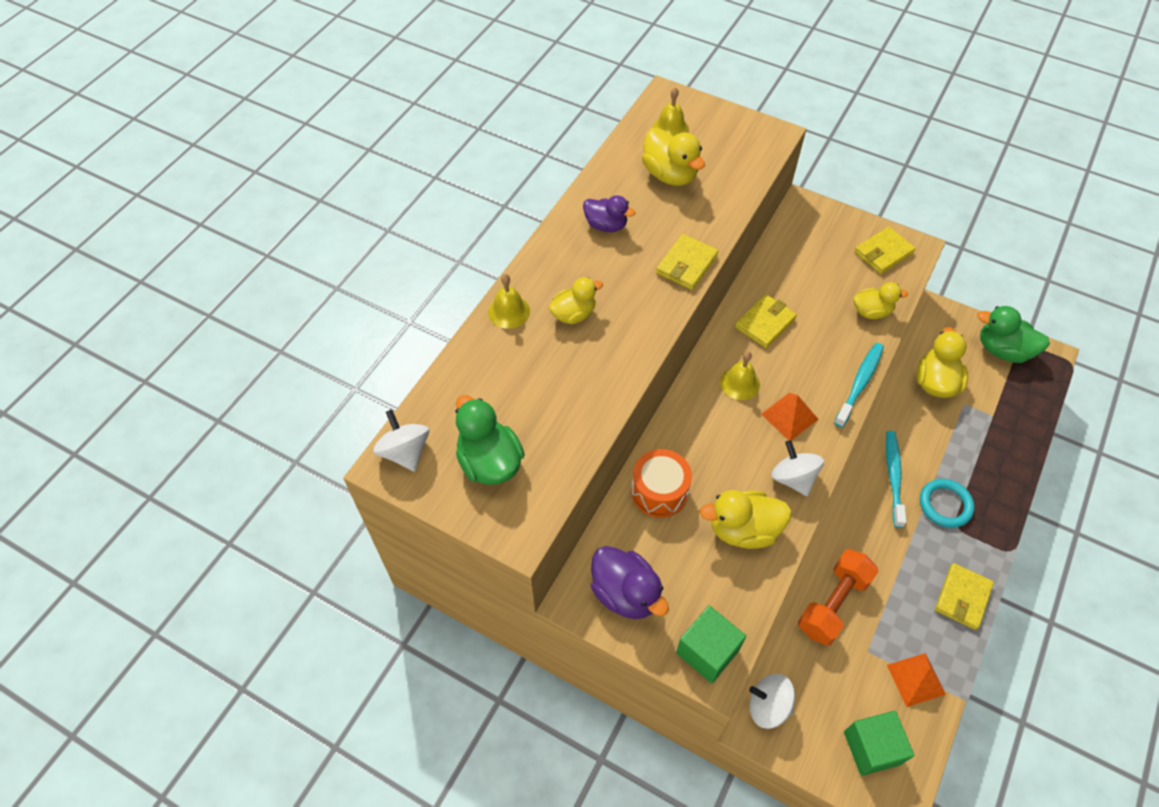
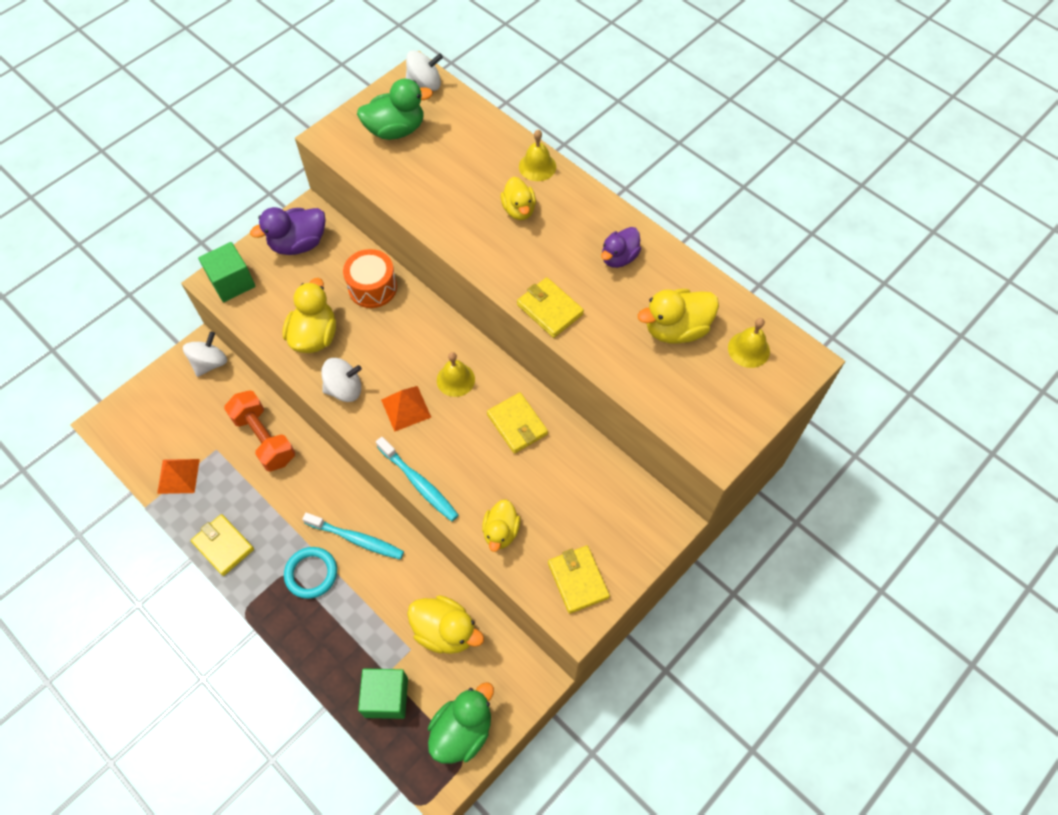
camera: 105 degrees right, 5 degrees up
(872, 748) = (147, 422): green cube -> green cube (386, 697)

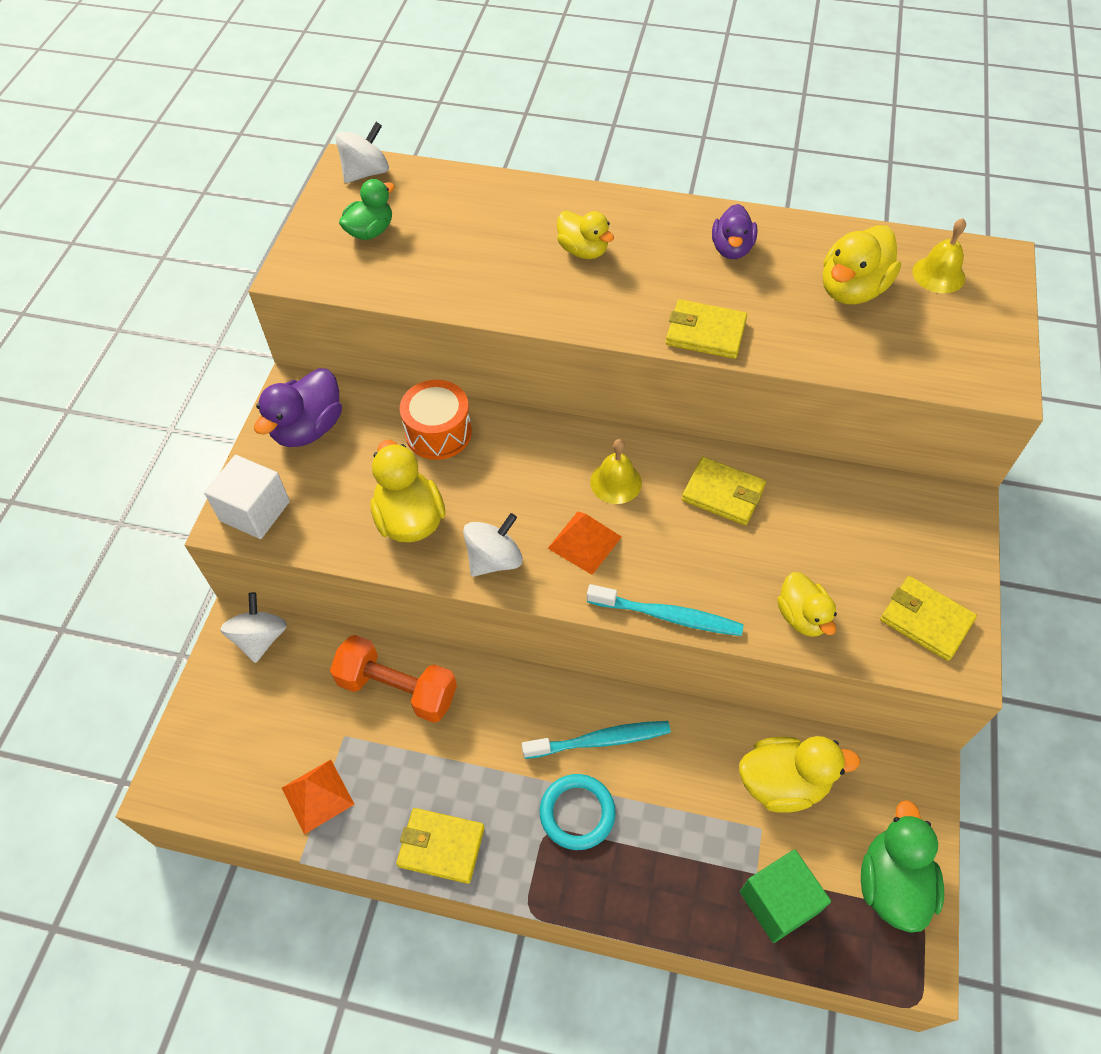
camera: 30 degrees left, 5 degrees down
(232, 282) = (255, 511): green cube -> white cube
(396, 130) = (370, 231): green duck -> green duck, size x0.67
(537, 166) = (565, 200): yellow bell -> none

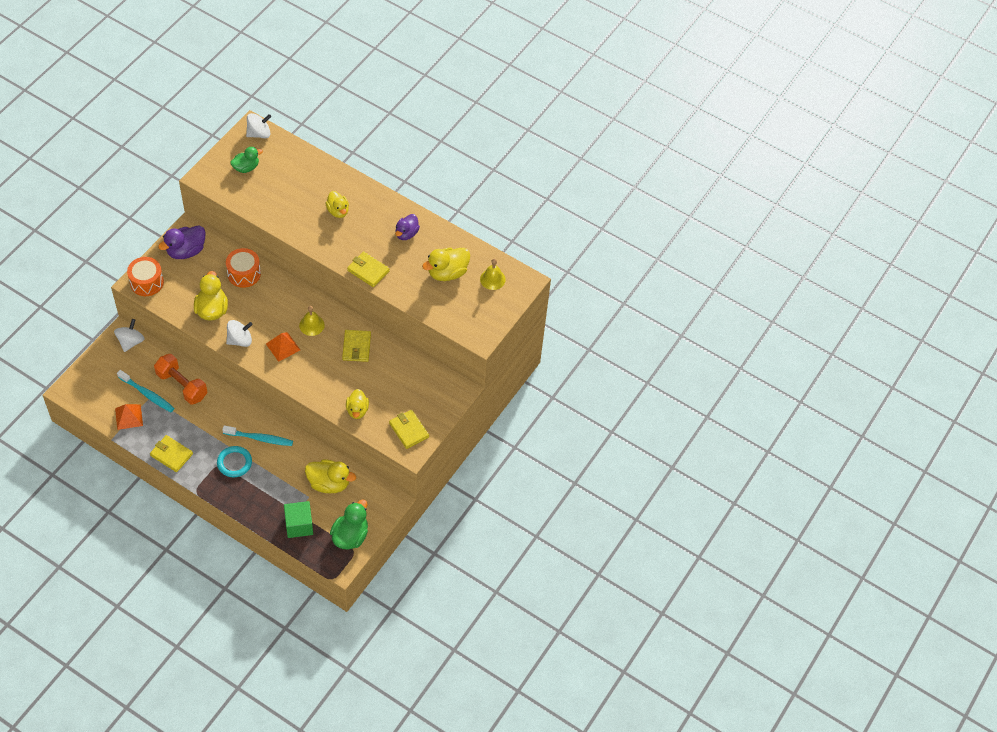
camera: 15 degrees right, 0 degrees up
(255, 511) = (147, 282): white cube -> orange drum
(668, 616) = (300, 389): turquoise toothbrush -> turquoise toothbrush (147, 394)
(723, 494) = (356, 347): yellow wallet -> yellow wallet turned 45 degrees clockwise

